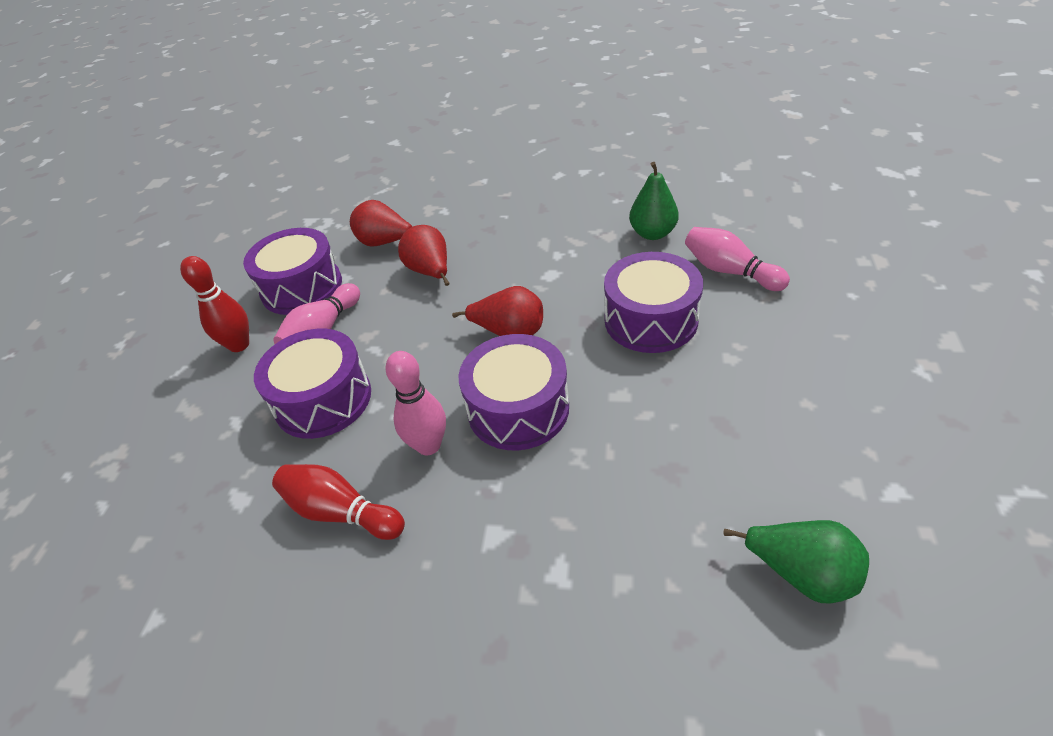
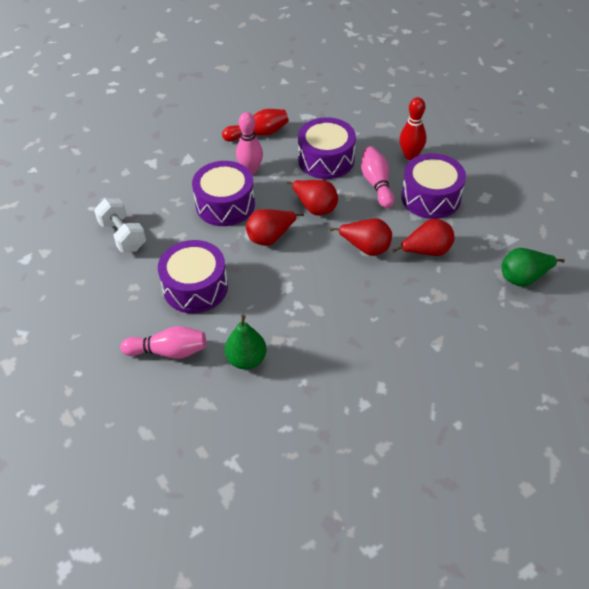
camera: 135 degrees right, 5 degrees up
(420, 341) = (315, 207): none -> red pear
(703, 442) = (123, 236): none -> white dumbbell
(801, 573) = (57, 208): green pear -> green pear (523, 278)

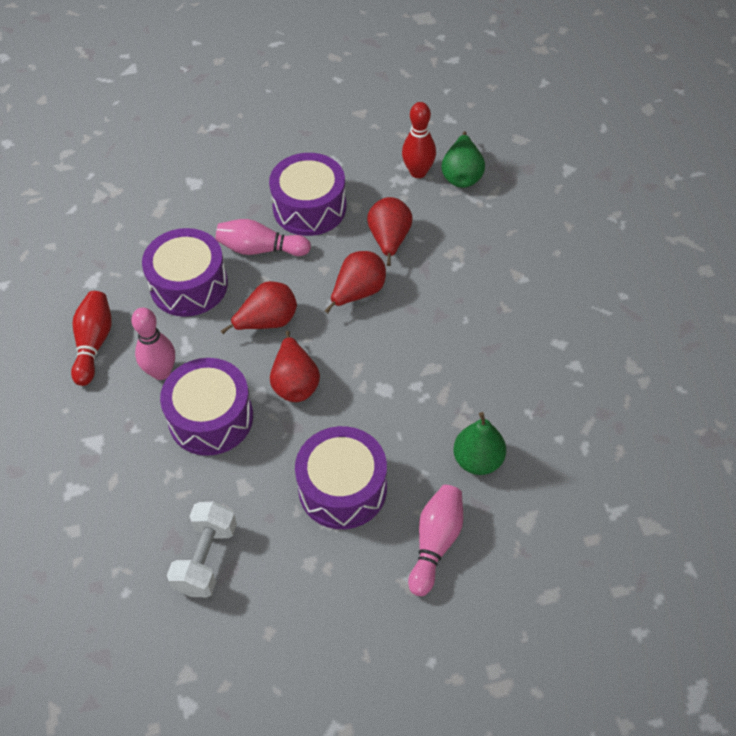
camera: 70 degrees left, 5 degrees up
(123, 236) = (206, 558): white dumbbell -> white dumbbell turned 60 degrees counterclockwise
(410, 155) = (231, 202): red bowling pin -> red bowling pin (418, 172)

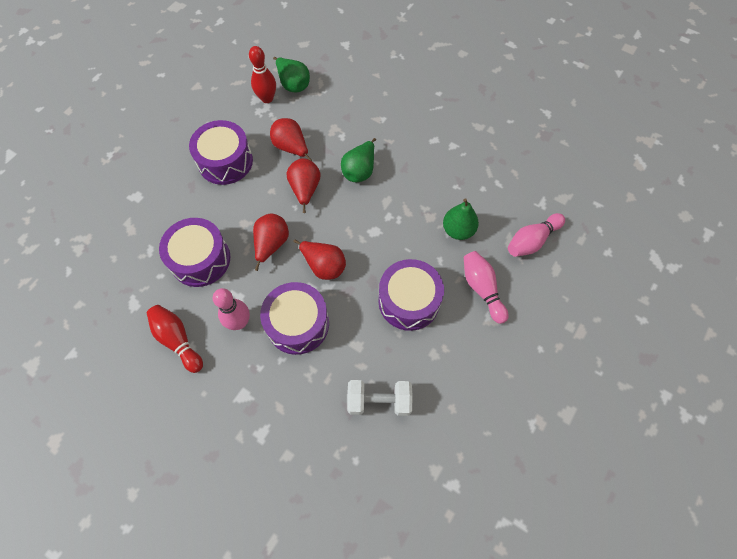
camera: 45 degrees left, 10 degrees up
(206, 558) = (379, 401): white dumbbell -> white dumbbell turned 60 degrees counterclockwise
(260, 249) = (222, 206): pink bowling pin -> pink bowling pin (532, 241)
(436, 315) = (360, 171): none -> green pear

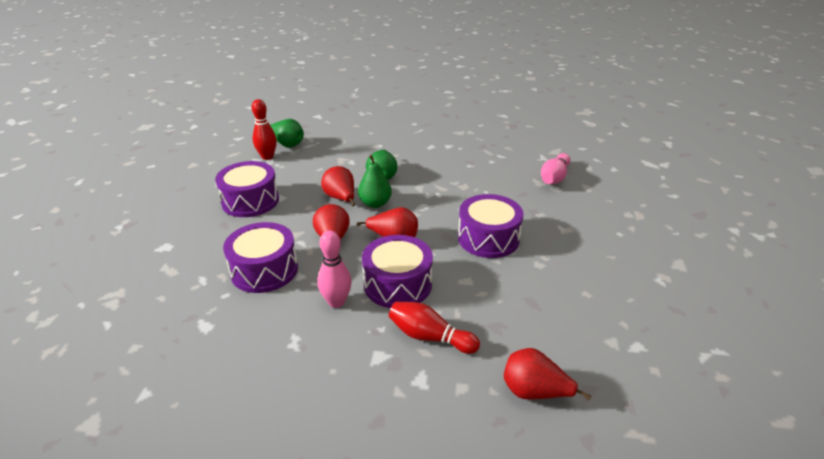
camera: 25 degrees left, 30 degrees down
(178, 340) = (275, 337): red bowling pin -> red bowling pin (430, 337)
(291, 148) = (310, 178): red pear -> red pear (534, 392)
(379, 401) = (518, 311): white dumbbell -> none
(458, 230) = (492, 187): green pear -> green pear (375, 203)
(482, 289) = (542, 214): pink bowling pin -> none

